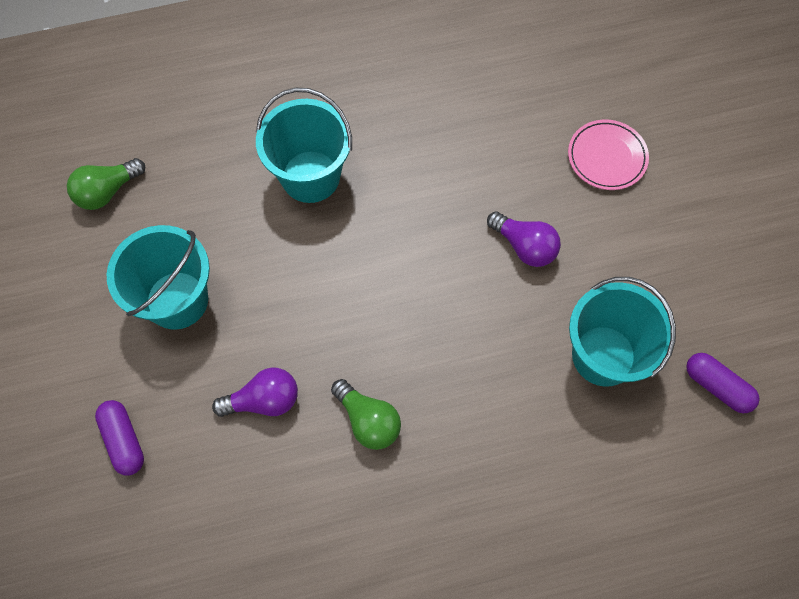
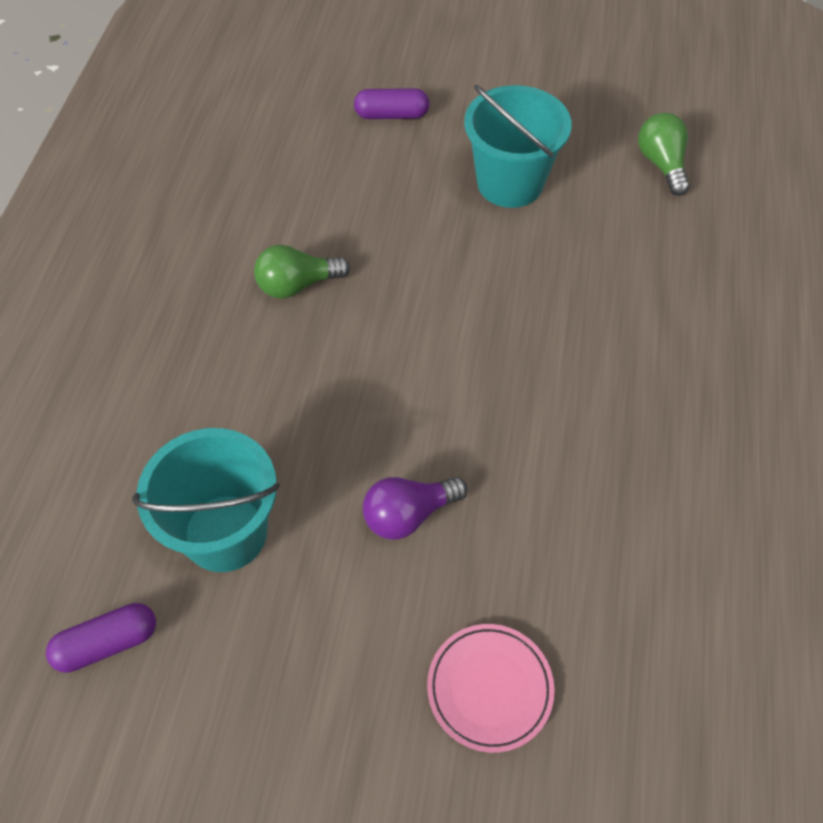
camera: 115 degrees right, 10 degrees down
(264, 400) = (368, 215): purple light bulb -> none
(310, 176) = (607, 334): turquoise bucket -> none

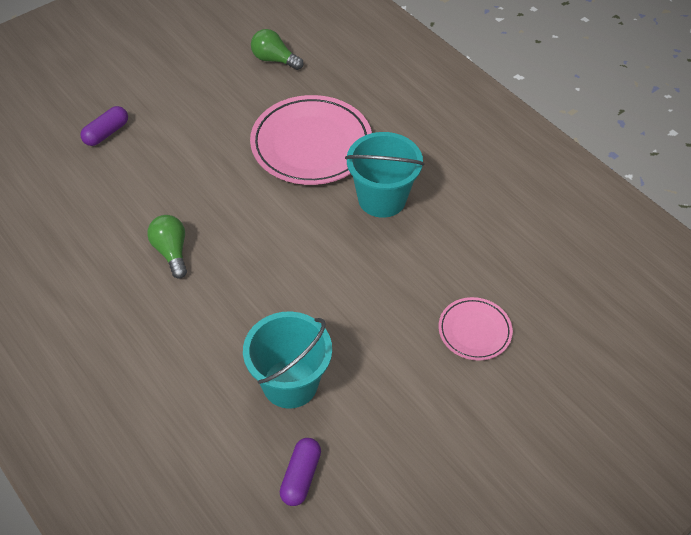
camera: 50 degrees left, 5 degrees down
(297, 285) = (171, 252): green light bulb -> green light bulb turned 135 degrees clockwise
(408, 514) = (359, 300): purple light bulb -> none
(510, 183) = (214, 121): turquoise bucket -> turquoise bucket (382, 199)
(582, 292) = (311, 144): none -> pink plate

